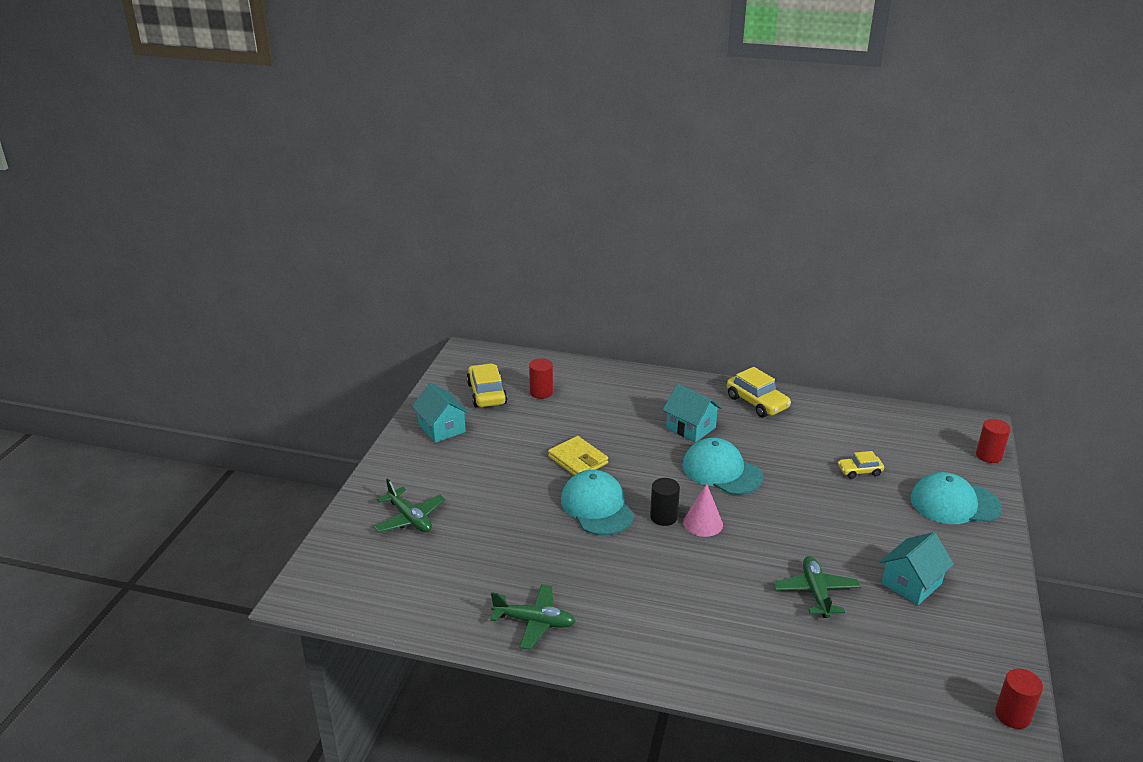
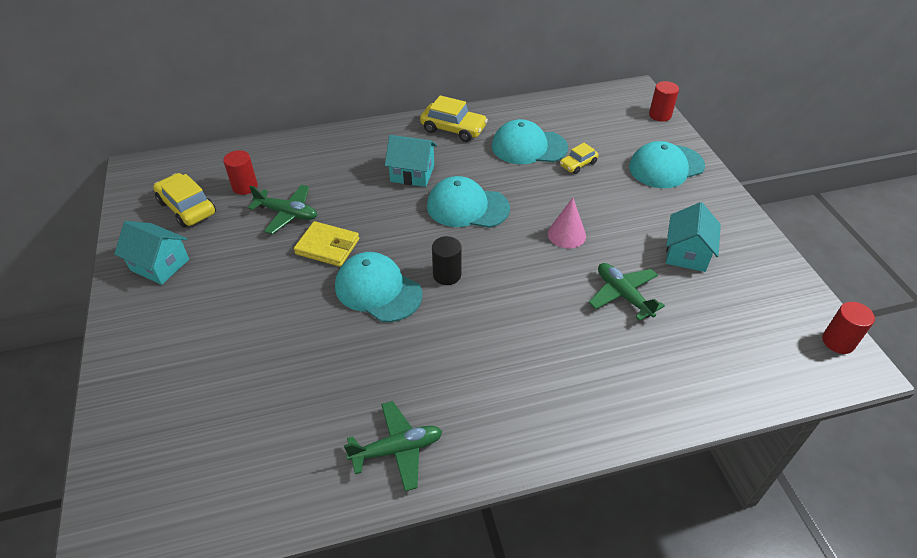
camera: 30 degrees left, 15 degrees up
(410, 518) = (185, 387): green plane -> green plane (287, 214)
(703, 523) = (485, 267): pink cone -> pink cone (566, 234)
(820, 440) = (528, 147): none -> turquoise cap

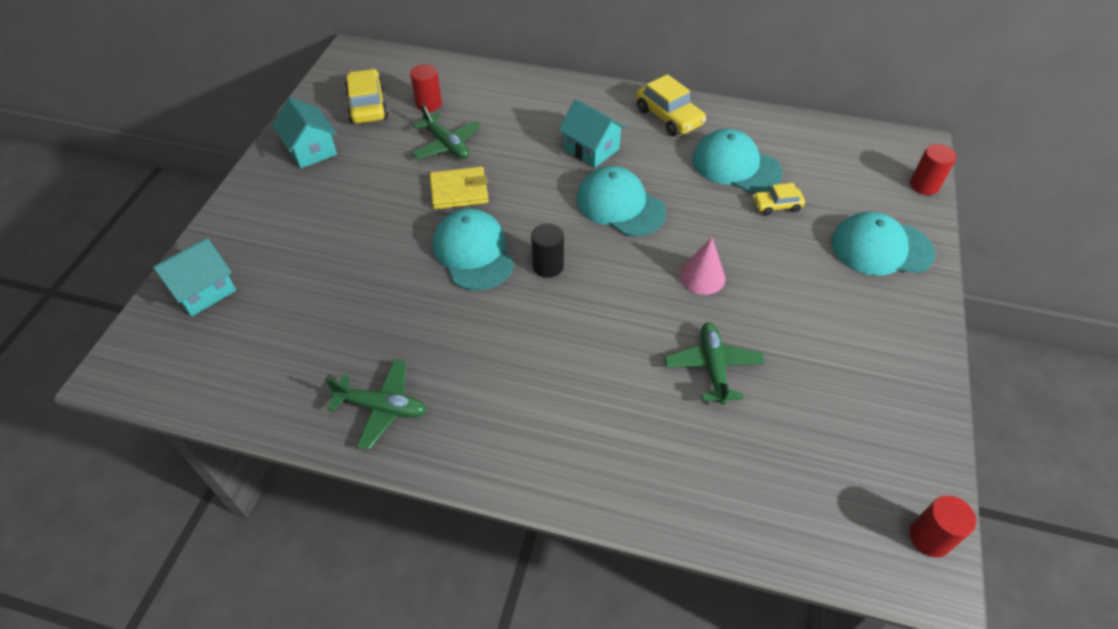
camera: 30 degrees right, 5 degrees up
(327, 246) = (459, 191): yellow wallet -> yellow wallet turned 60 degrees counterclockwise
(687, 253) = (824, 355): turquoise house -> turquoise house (203, 290)

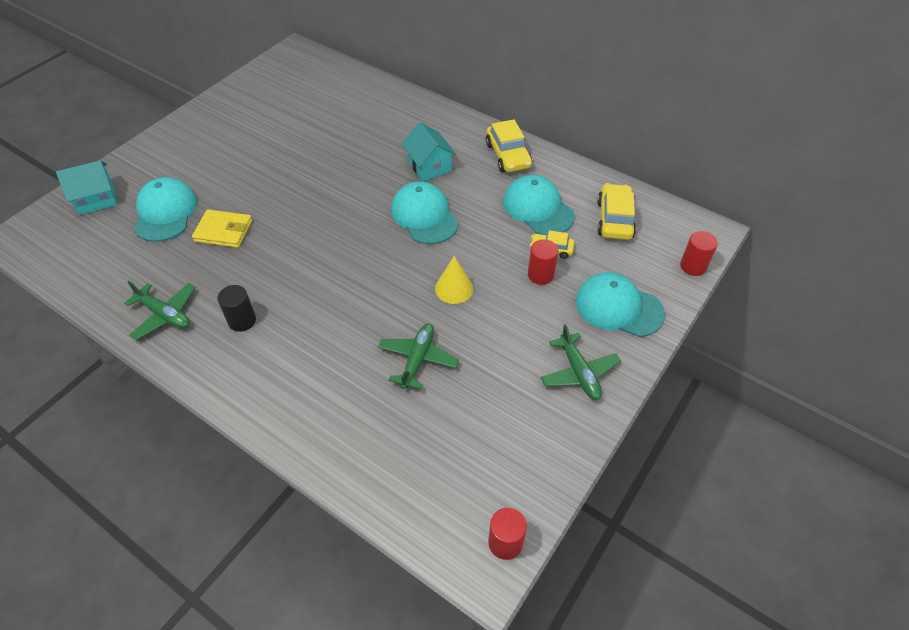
camera: 20 degrees right, 0 degrees up
(311, 150) = (224, 117): turquoise house -> none
(367, 105) = (282, 93): yellow car -> yellow car (614, 219)
(429, 104) = (327, 102): red cylinder -> red cylinder (540, 275)
(446, 144) = (322, 136): green plane -> green plane (579, 372)
(459, 191) = (310, 174): yellow wallet -> yellow wallet (223, 231)
(473, 252) = (293, 222): turquoise cap -> turquoise cap (165, 212)
(548, 266) = (341, 247): black cylinder -> black cylinder (242, 320)
(702, 276) = (454, 288): pink cone -> yellow cone

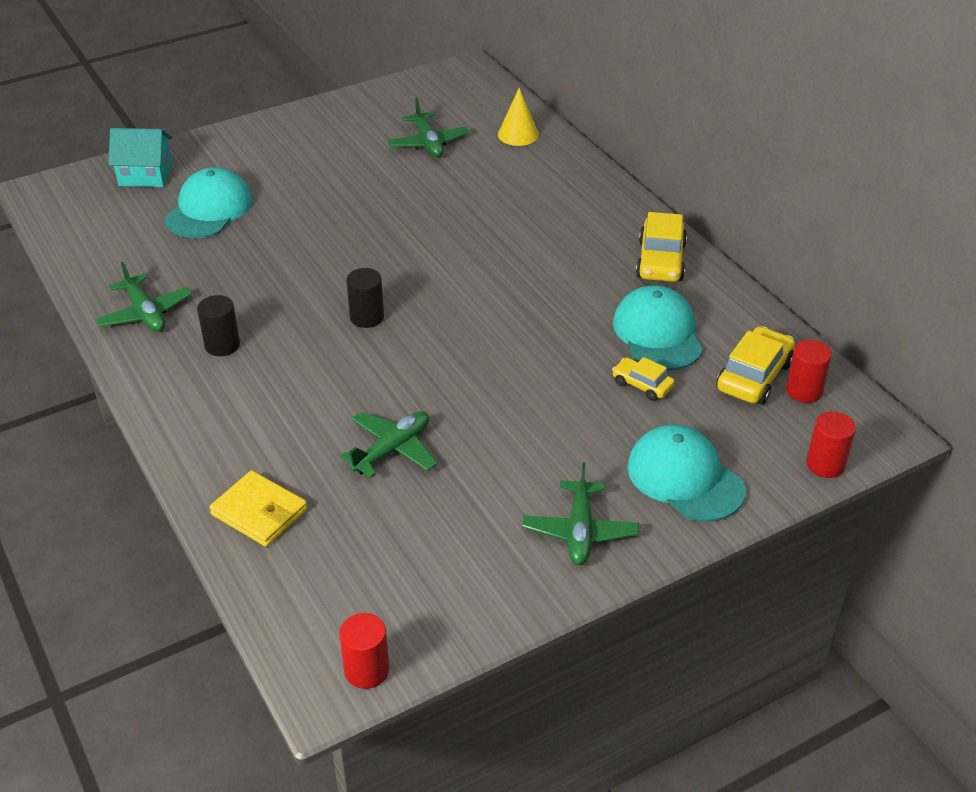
camera: 25 degrees right, 10 degrees down
(223, 231) = (259, 247): yellow wallet -> yellow wallet (259, 512)
(300, 113) = (428, 143): none -> green plane
(337, 261) = (367, 317): none -> black cylinder
(424, 216) = (504, 299): turquoise cap -> none
(429, 166) = (548, 245): turquoise house -> none
(454, 288) = (487, 389): yellow cone -> yellow cone (518, 134)
(540, 275) = (607, 409): red cylinder -> red cylinder (804, 391)

